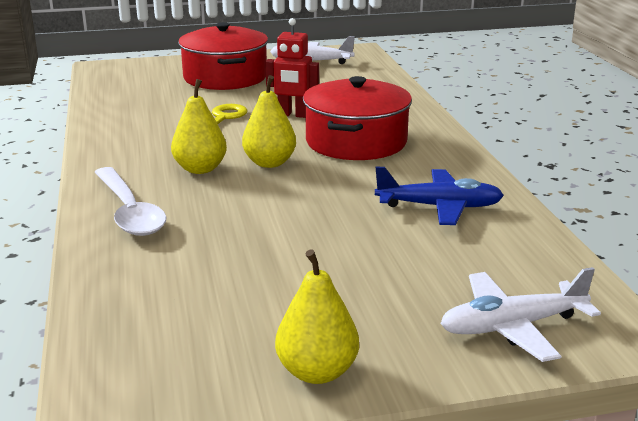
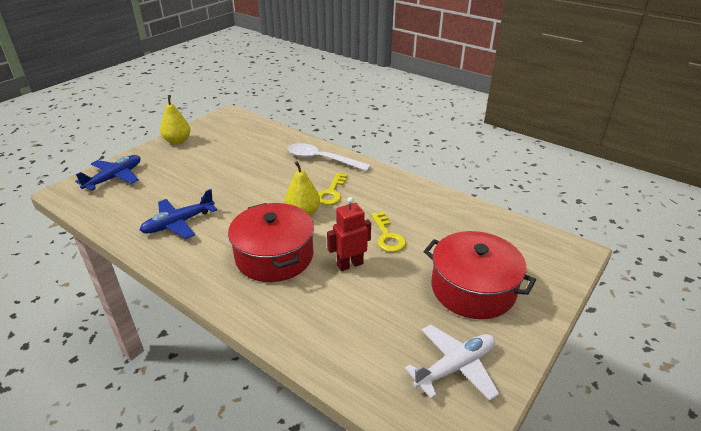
camera: 140 degrees right, 10 degrees up
(200, 169) = (331, 192): yellow pear -> yellow key
(512, 326) = (115, 178): white plane -> blue plane

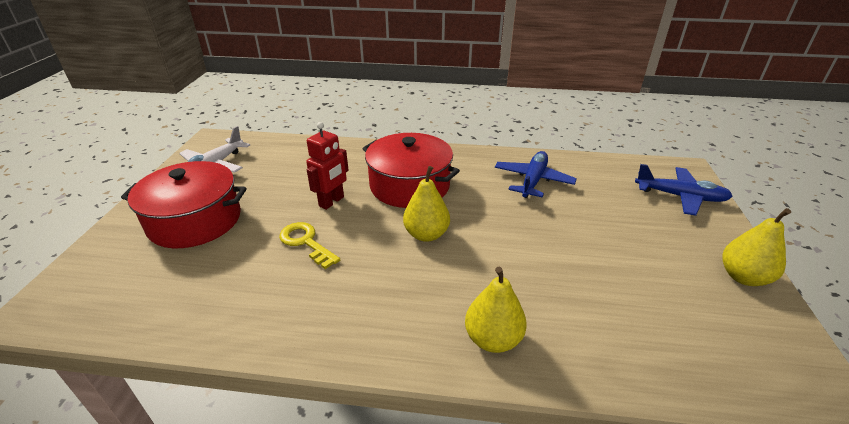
camera: 150 degrees right, 0 degrees up
(115, 178) = (680, 197): blue plane -> blue plane turned 75 degrees counterclockwise
(322, 159) = (493, 339): white spoon -> yellow pear
(331, 192) = (418, 276): yellow key -> none

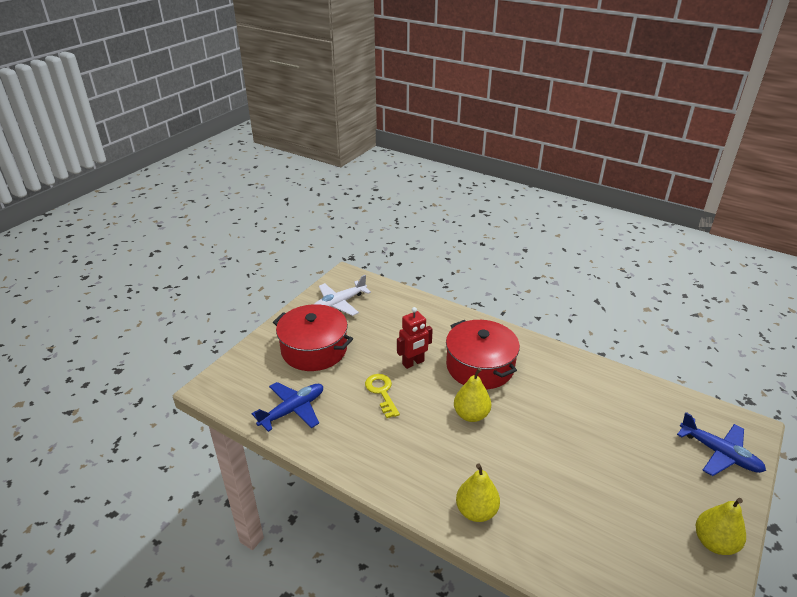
camera: 25 degrees right, 0 degrees up
(533, 180) = (589, 394): blue plane -> blue plane (293, 410)

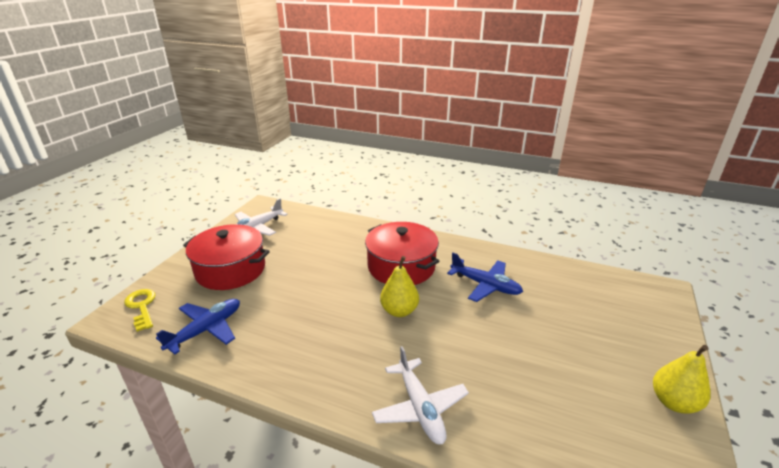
camera: 10 degrees left, 5 degrees down
(381, 392) = (304, 301): yellow key -> yellow key (141, 307)
(413, 363) = (334, 271): red robot -> none
(476, 511) = (420, 408): yellow pear -> white plane
(719, 453) = (646, 315): blue plane -> blue plane (485, 285)

